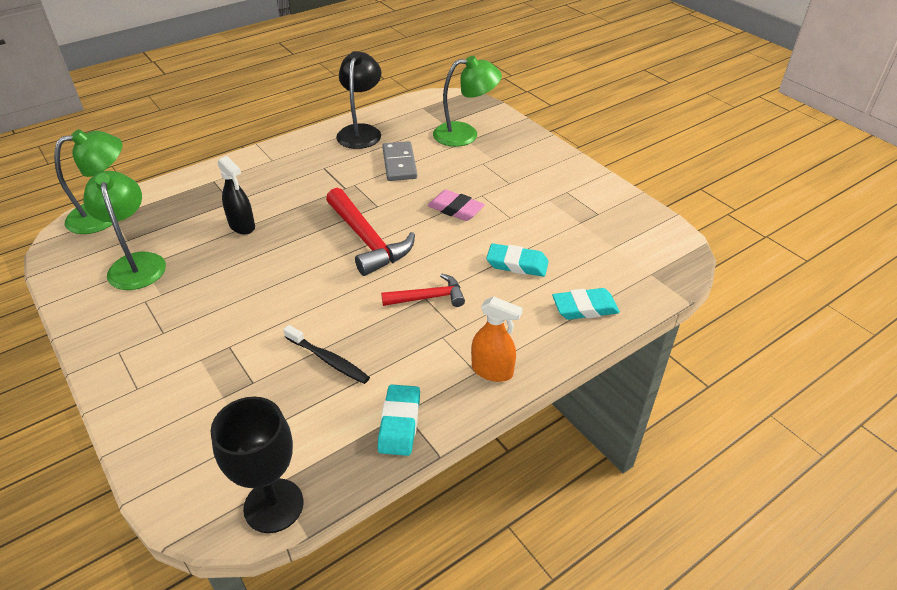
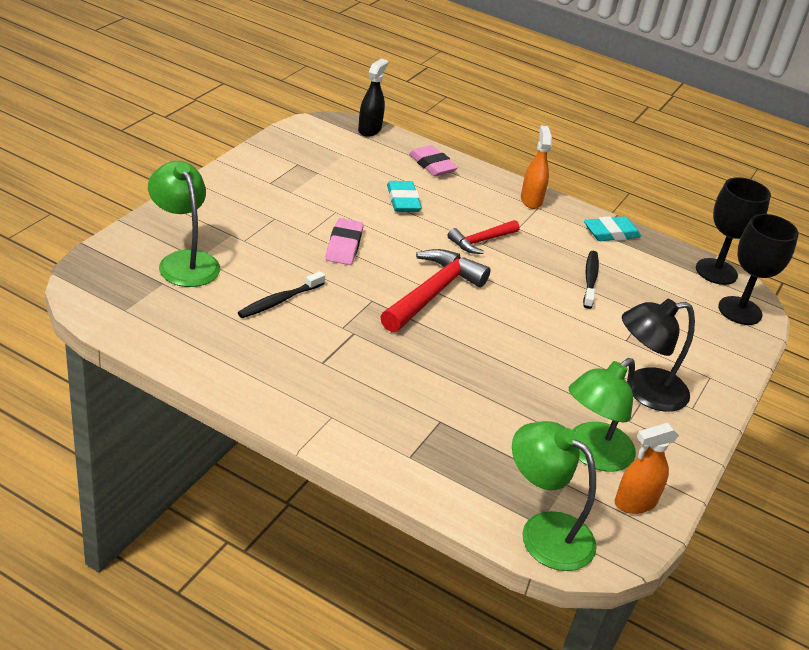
camera: 120 degrees left, 5 degrees down
(78, 267) = (635, 502): none -> orange spray bottle
(195, 484) = (740, 311): none -> black goblet
(242, 226) = (475, 393): black spray bottle -> black spray bottle (369, 130)
(361, 132) = (218, 351): black lamp -> black lamp (644, 391)
(399, 164) = (279, 301): grey domino -> black toothbrush
(429, 297) = (481, 241): red hammer -> red hammer turned 90 degrees counterclockwise
(585, 308) = (432, 165): turquoise eraser -> pink eraser

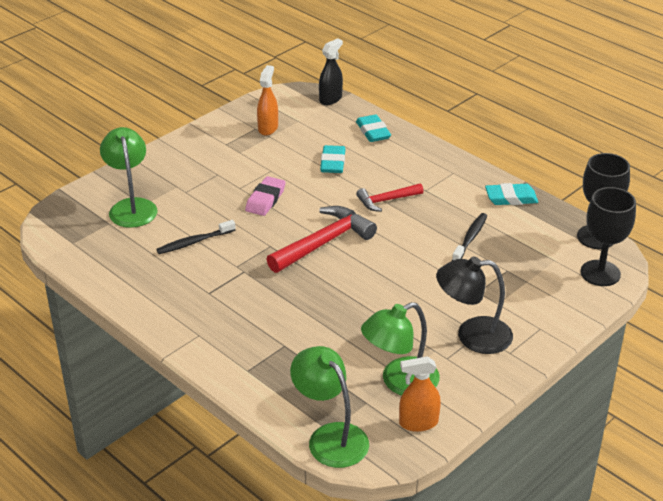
camera: 20 degrees right, 0 degrees up
(432, 165) = (373, 132): pink eraser -> turquoise eraser
(531, 200) = (449, 166): orange spray bottle -> orange spray bottle (268, 128)

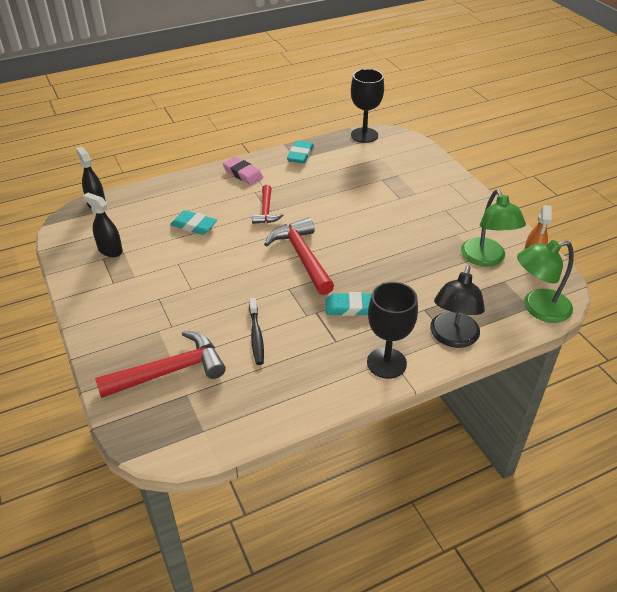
camera: 70 degrees left, 5 degrees up
(131, 207) = (170, 371): green lamp -> red hammer
(265, 199) = (220, 276): pink eraser -> pink eraser (243, 174)
(268, 128) = (110, 250): orange spray bottle -> black spray bottle
(373, 132) = (166, 194): turquoise eraser -> turquoise eraser (350, 307)
(470, 238) = (337, 184): black toothbrush -> none
(472, 336) = (447, 213): black lamp -> black lamp (452, 338)
(600, 273) = (402, 145): black goblet -> black goblet (386, 363)

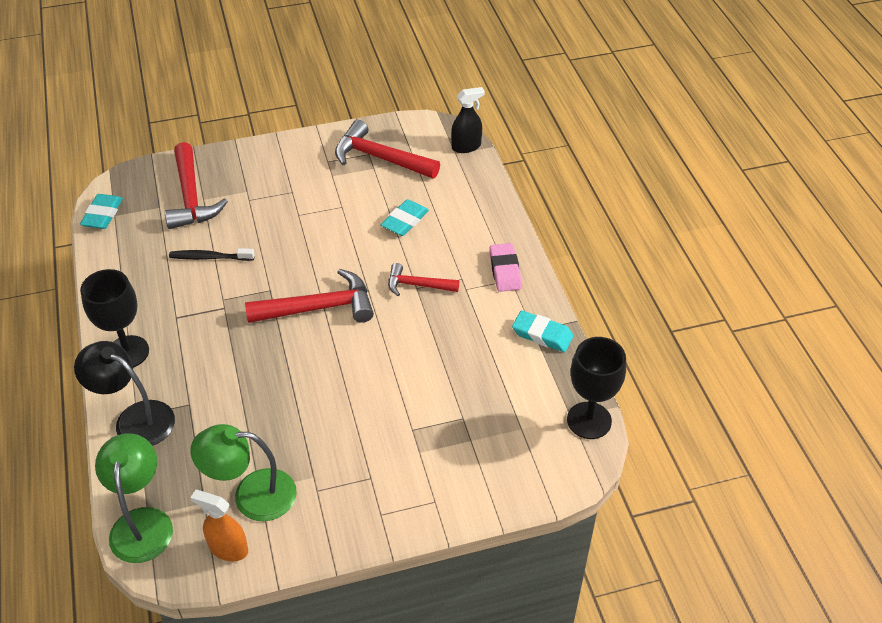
camera: 100 degrees right, 5 degrees up
(110, 250) = (379, 158): black spray bottle -> red hammer
(243, 174) = (505, 270): pink eraser -> pink eraser turned 60 degrees counterclockwise
(350, 307) = (219, 337): turquoise eraser -> turquoise eraser (102, 215)

